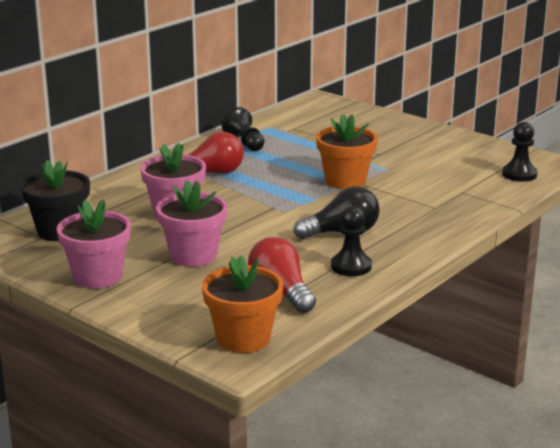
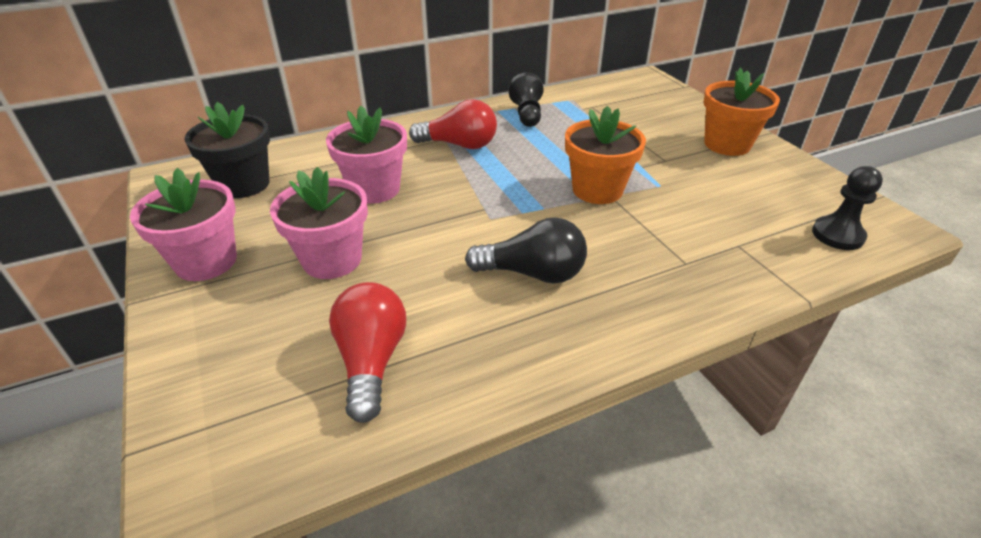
camera: 25 degrees right, 15 degrees up
(243, 338) = (242, 444): orange flower pot -> orange flower pot (727, 144)
(351, 266) = (499, 341): black pawn -> none

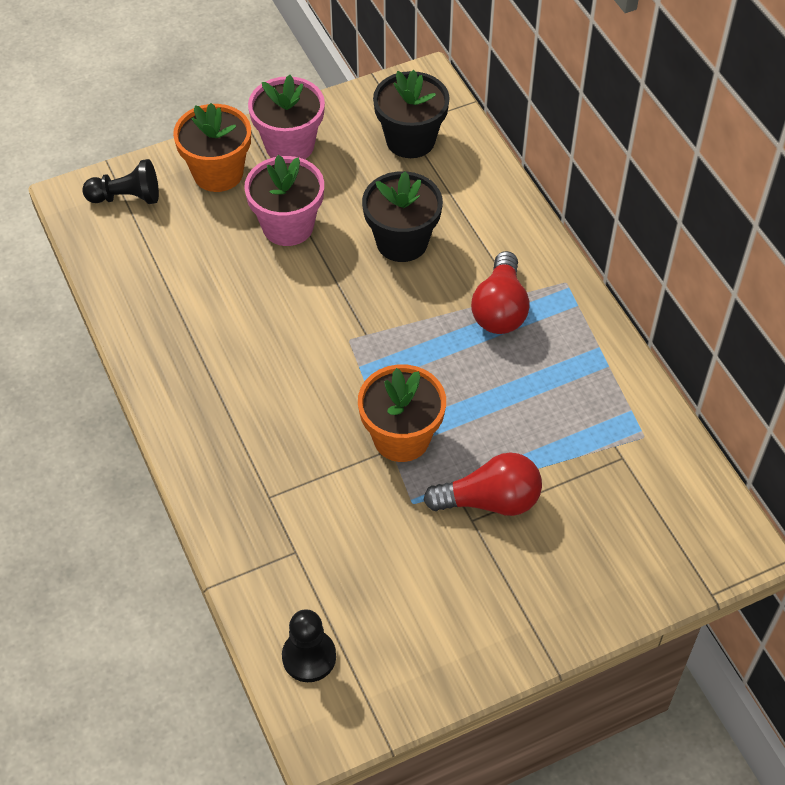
camera: 90 degrees right, 15 degrees up
(371, 361) = (167, 267): red light bulb -> red light bulb (490, 501)
(374, 189) = (402, 242): pink flower pot -> black flower pot
(527, 114) = (588, 379): black pawn -> black pawn (126, 197)
(533, 273) = (260, 371): black light bulb -> none
(727, 144) = (516, 602): orange flower pot -> orange flower pot (218, 173)

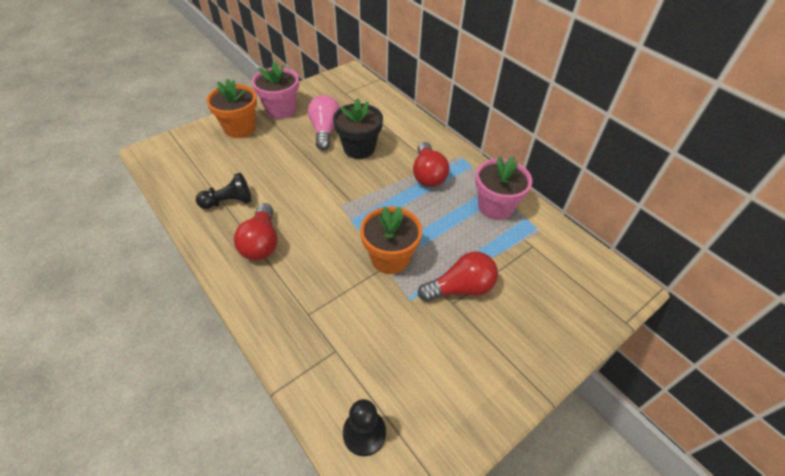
camera: 15 degrees left, 5 degrees down
(126, 197) = (183, 148): black pawn -> black pawn (228, 202)
(222, 381) = (261, 243): none -> red light bulb
(288, 226) = (288, 149): pink flower pot -> pink flower pot (495, 207)
(354, 198) = (325, 130): none -> pink light bulb
(410, 140) = (350, 99): black flower pot -> none

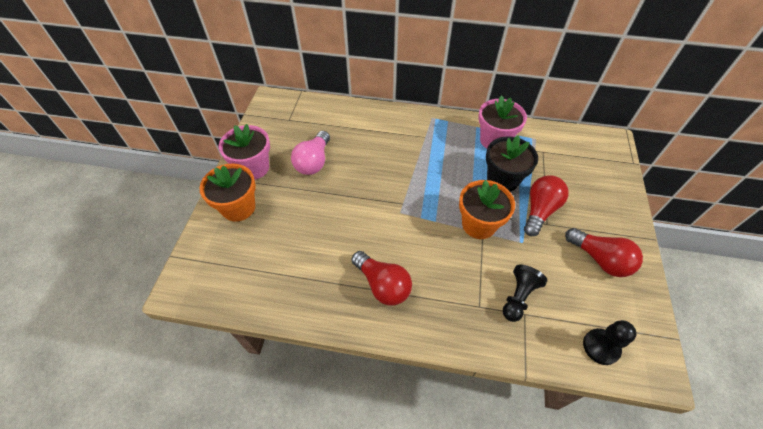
camera: 40 degrees left, 5 degrees up
(228, 202) = (314, 275): black pawn -> black pawn (518, 297)
(325, 130) = (313, 162): pink light bulb -> pink light bulb turned 120 degrees counterclockwise
(359, 148) = (358, 159): black flower pot -> black flower pot (502, 179)
(428, 175) = (429, 146): red light bulb -> red light bulb (600, 259)

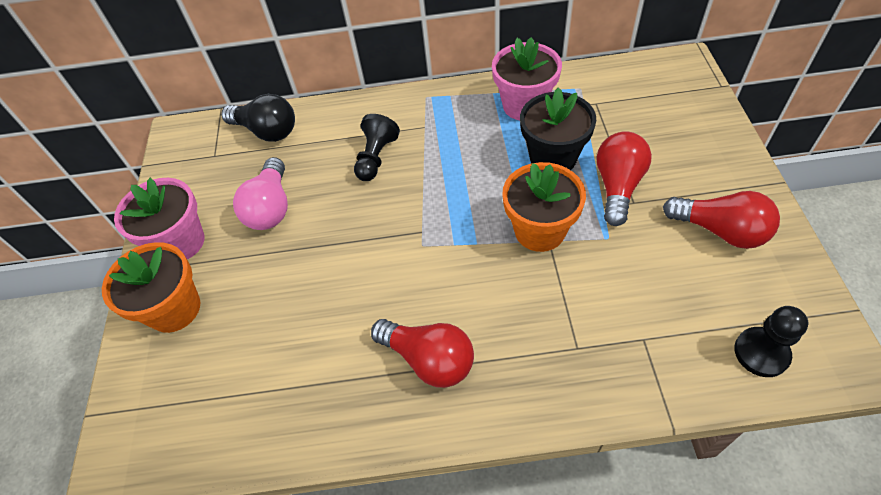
camera: 10 degrees left, 0 degrees up
(325, 113) = (267, 131): none -> black light bulb
(518, 297) = (627, 318): black pawn -> black pawn (376, 158)

